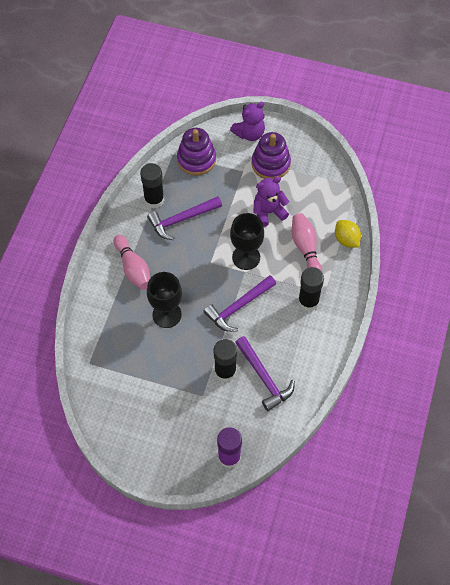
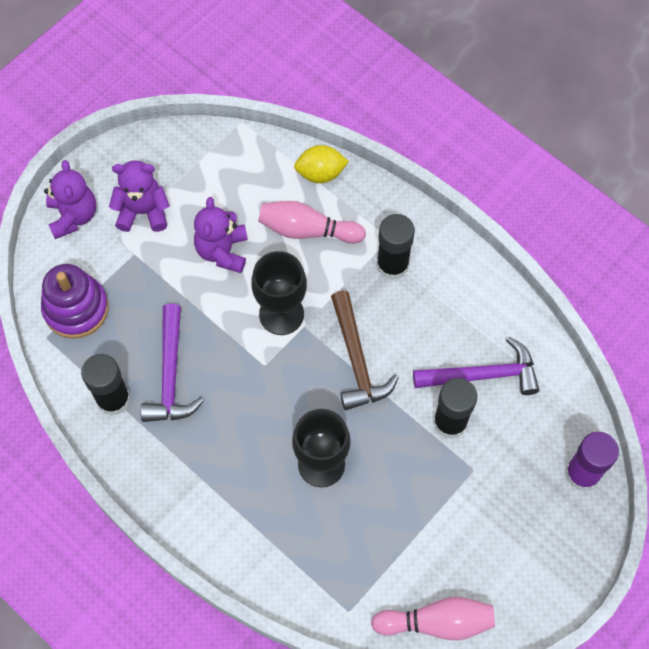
camera: 65 degrees left, 5 degrees up
(133, 268) = (218, 480): pink bowling pin -> pink bowling pin (437, 622)
(238, 307) = (357, 360): purple hammer -> brown hammer
(270, 164) = (143, 211): purple stacking toy -> purple teddy bear

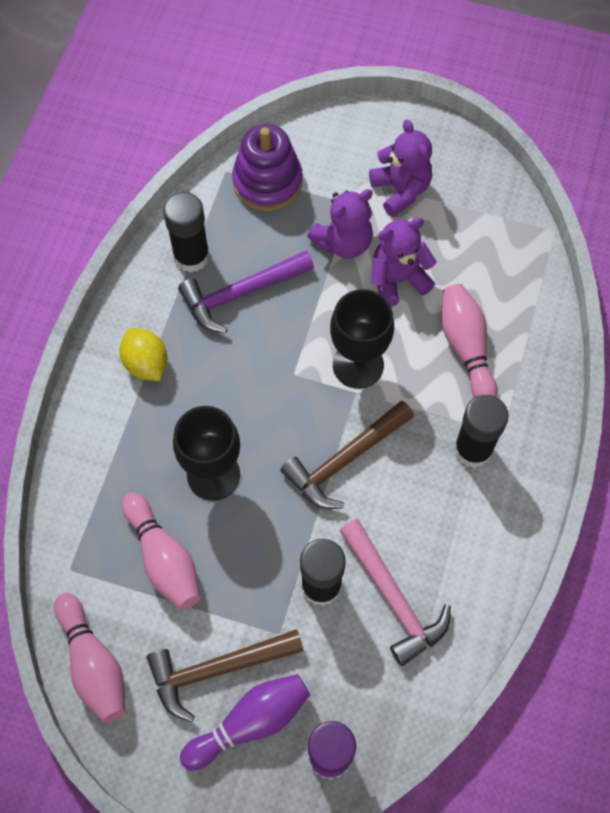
camera: 65 degrees right, 0 degrees up
(73, 216) = (362, 134): purple teddy bear -> purple teddy bear (343, 242)
(320, 173) = (539, 331): yellow lemon -> yellow lemon (146, 364)
(374, 532) = (164, 558): none -> pink bowling pin
(482, 528) = (217, 669): none -> brown hammer
(483, 375) = (394, 598): purple hammer -> pink hammer
(533, 520) = (250, 722): none -> purple bowling pin

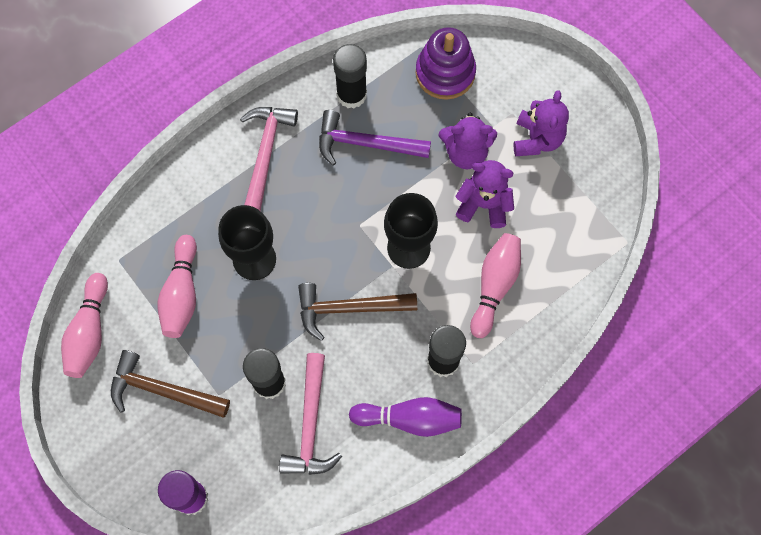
camera: 35 degrees right, 5 degrees up
(146, 364) = (266, 152): yellow lemon -> pink hammer
(250, 722) = (158, 439): purple bowling pin -> purple bowling pin (409, 419)

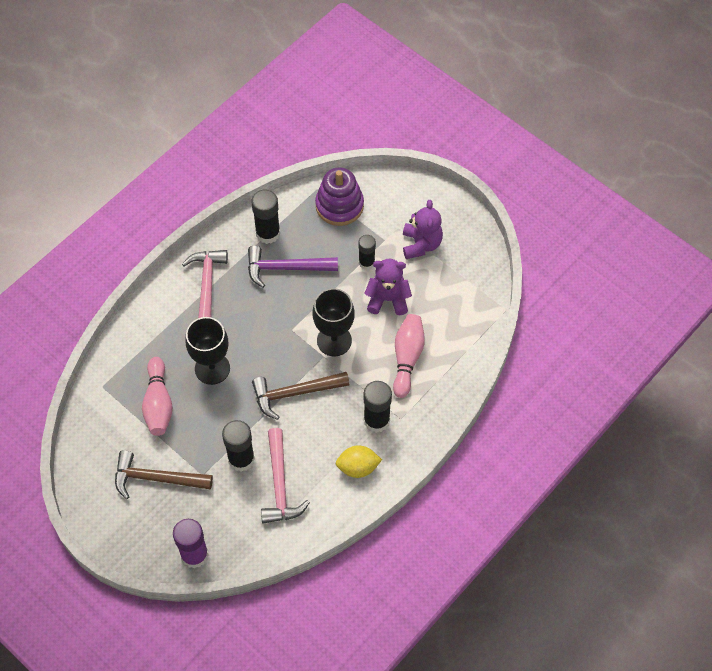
camera: 10 degrees left, 10 degrees down
(89, 332) = (89, 444): pink bowling pin -> none
(409, 419) = (358, 467): purple bowling pin -> yellow lemon
(466, 152) = (366, 262): purple teddy bear -> black glue stick

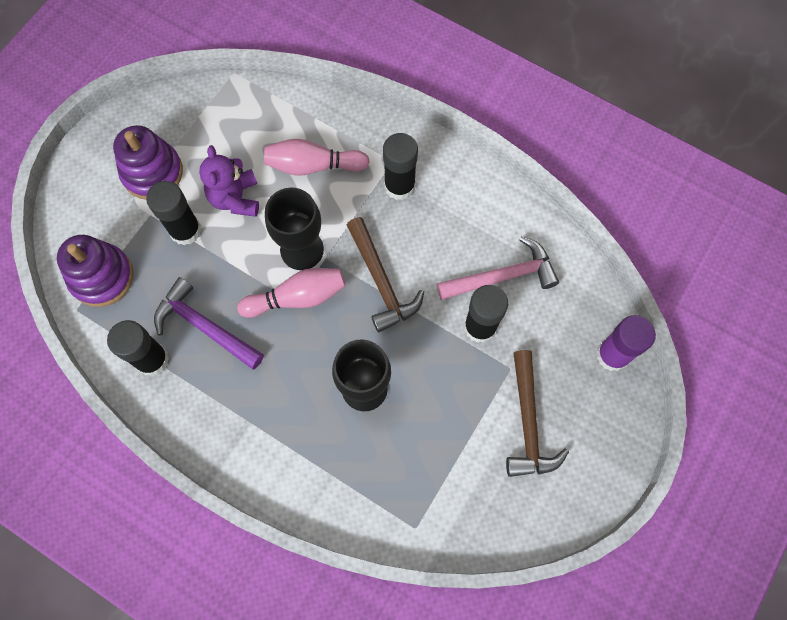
camera: 100 degrees left, 10 degrees up
(158, 403) = (426, 446): pink bowling pin -> pink bowling pin (297, 297)
(207, 287) = (244, 422): pink hammer -> none
(285, 268) = (204, 326): purple hammer -> purple hammer turned 135 degrees clockwise
(358, 467) = (462, 196): yellow lemon -> none
(366, 262) = (185, 230): black glue stick -> black glue stick, size x1.52
(421, 244) = (152, 172): purple teddy bear -> purple stacking toy

